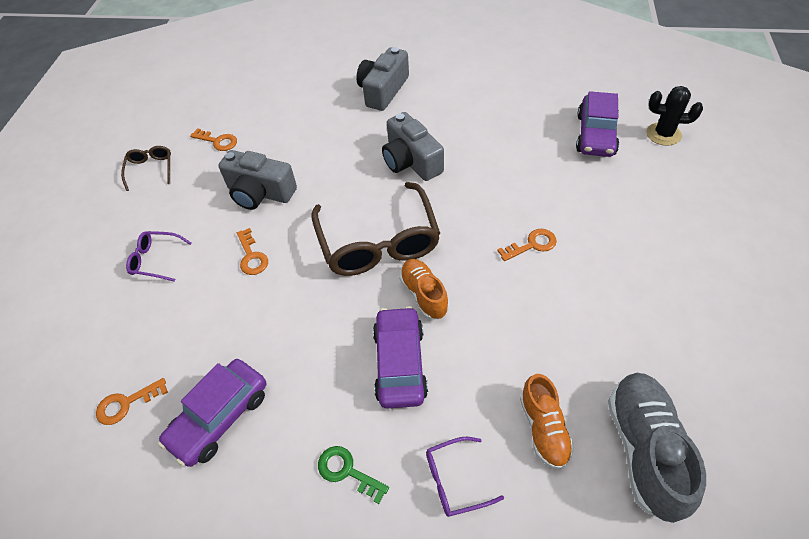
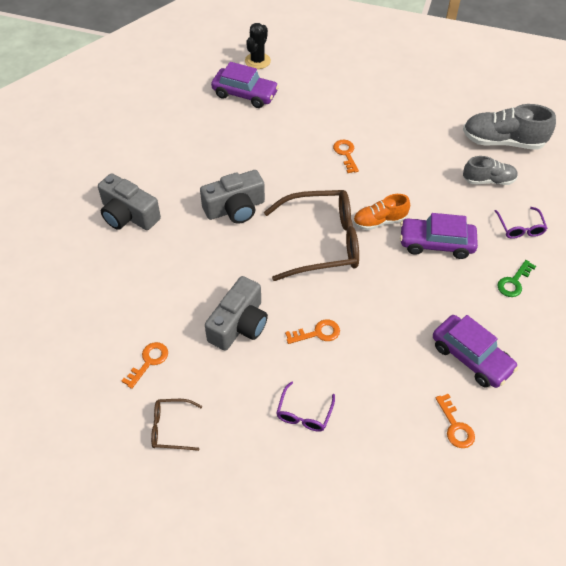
camera: 85 degrees left, 0 degrees up
(543, 428) = (488, 180): orange shoe -> grey shoe

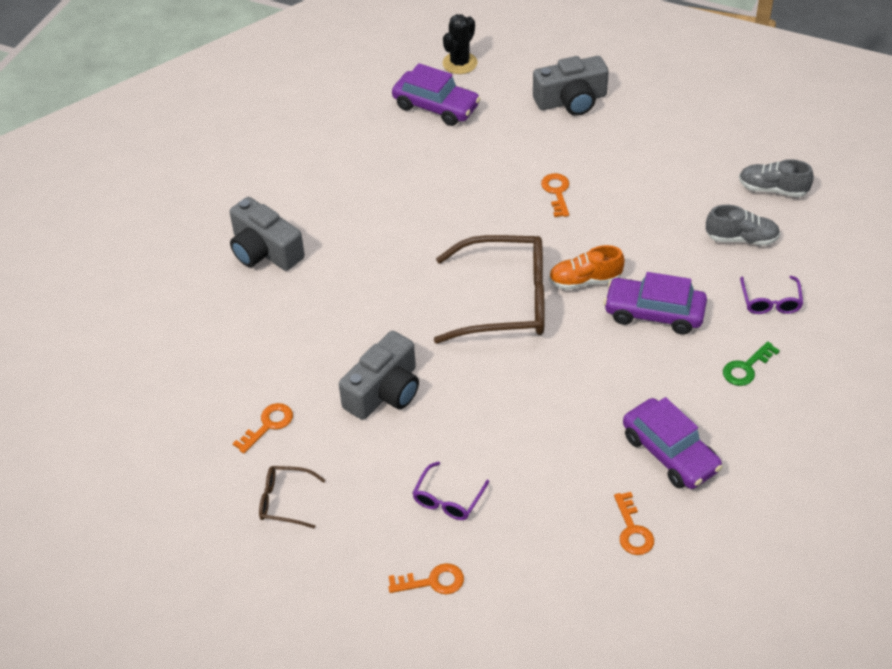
camera: 10 degrees right, 5 degrees down
(235, 208) = (401, 251): grey camera -> grey camera (571, 100)
(317, 333) = (480, 409): orange key -> orange key (433, 581)
(502, 141) = (773, 189): grey shoe -> grey shoe, size x0.62

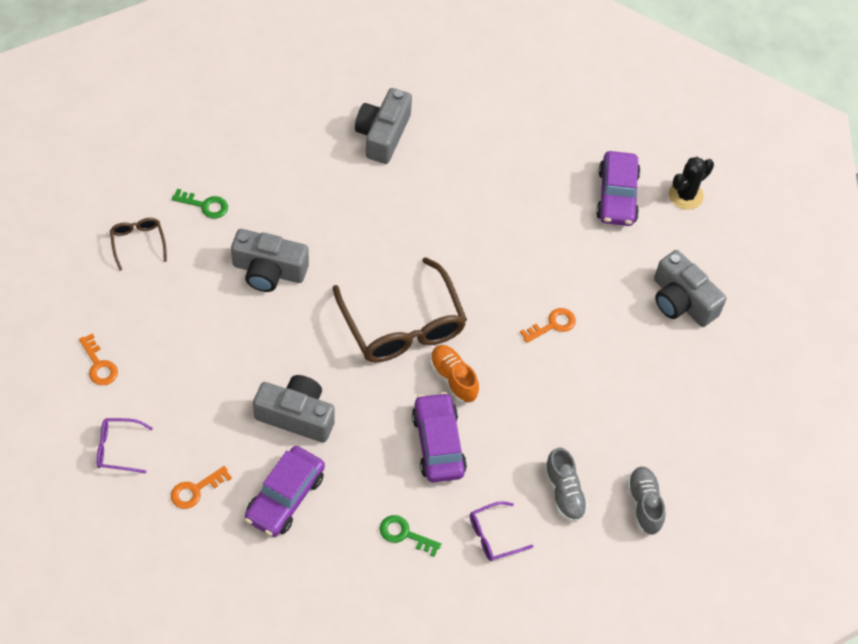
camera: 60 degrees right, 10 degrees up
(268, 425) = (205, 205): orange key -> green key
(448, 499) = (178, 350): purple glasses -> purple glasses (118, 448)
(460, 63) = (685, 195): black cactus -> black cactus turned 45 degrees counterclockwise
(576, 417) = (296, 416): none -> grey camera

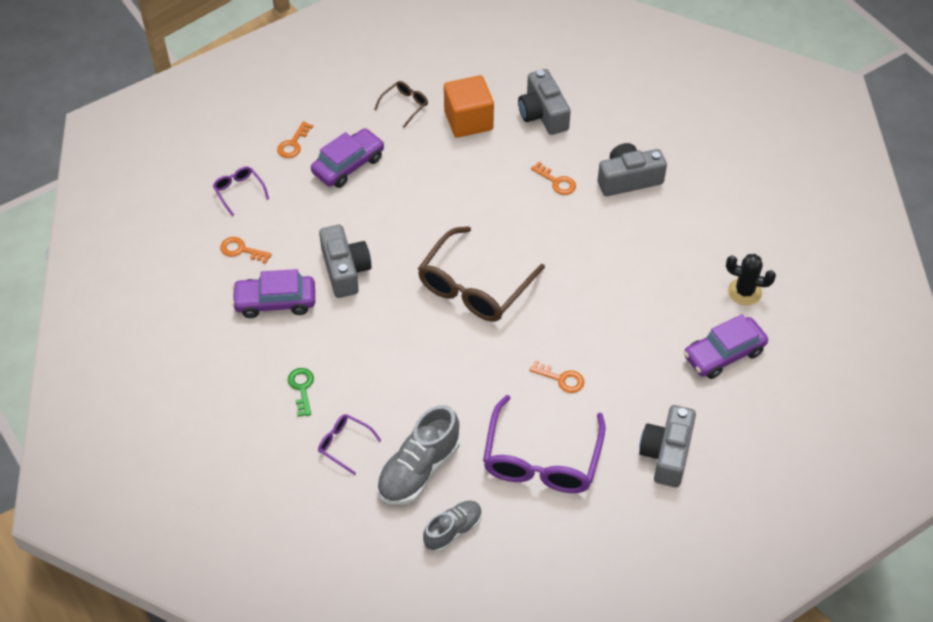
camera: 60 degrees right, 5 degrees down
(205, 205) = (468, 120): green key -> orange cube
(269, 270) = (448, 185): grey camera -> grey camera (543, 114)
(339, 187) = (557, 182): none -> orange key
(438, 444) = (393, 366): purple car -> purple car (348, 165)
(453, 379) = (456, 343): orange shoe -> none
(564, 492) = (418, 469): grey shoe -> grey shoe, size x1.60
(622, 393) = (541, 460): none -> purple glasses
(685, 195) = (773, 400): black cactus -> black cactus (744, 292)

